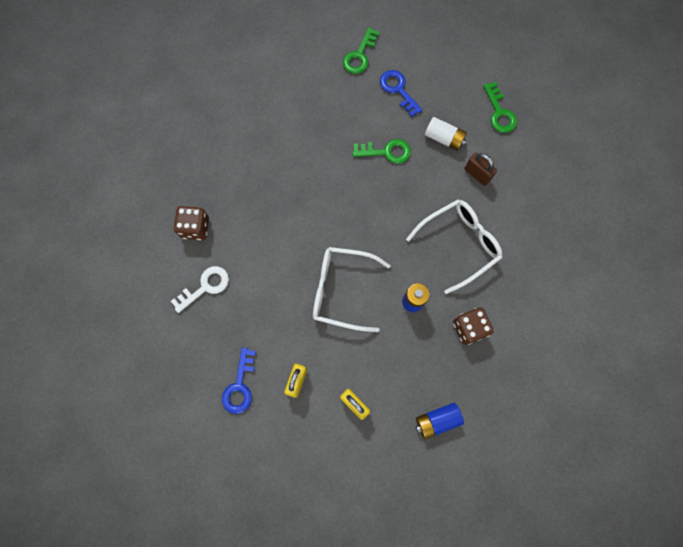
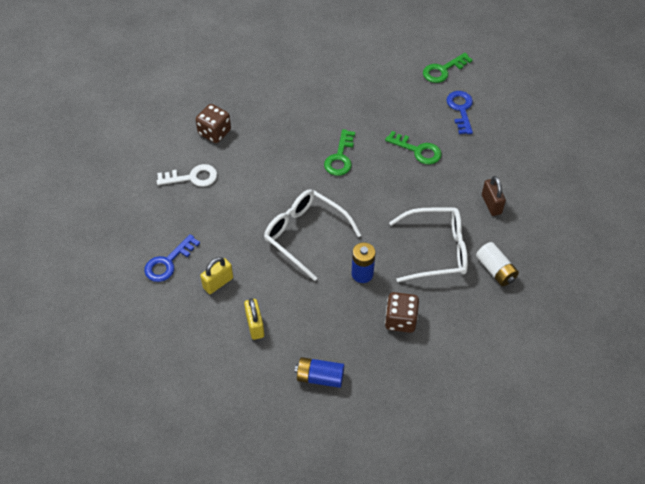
camera: 30 degrees right, 20 degrees down
(444, 139) = (478, 163): white battery -> white battery (495, 270)
(499, 112) = (546, 166): green key -> green key (340, 157)

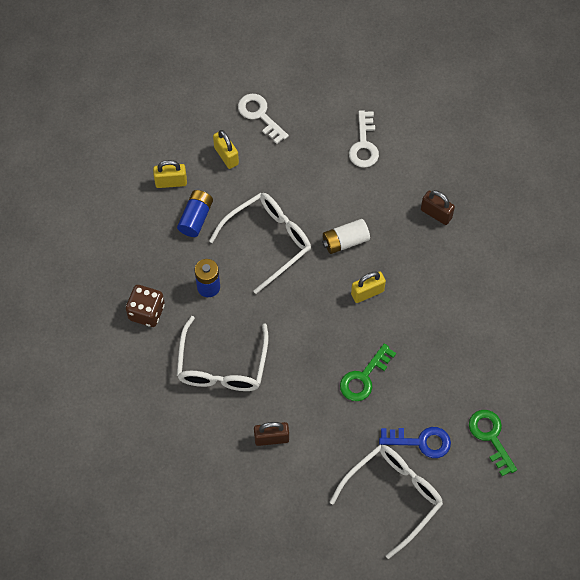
camera: 100 degrees right, 10 degrees up
(168, 262) = (260, 115): blue key -> white key
(214, 132) = (424, 171): brown dice -> none
(255, 121) = (436, 214): none -> brown padlock
(320, 377) = (103, 229): blue battery -> blue battery (196, 218)
(340, 157) = (367, 293): green key -> yellow padlock
(495, 270) = (184, 419): white battery -> white battery (345, 241)
(509, 120) = (394, 495): none -> white glasses

